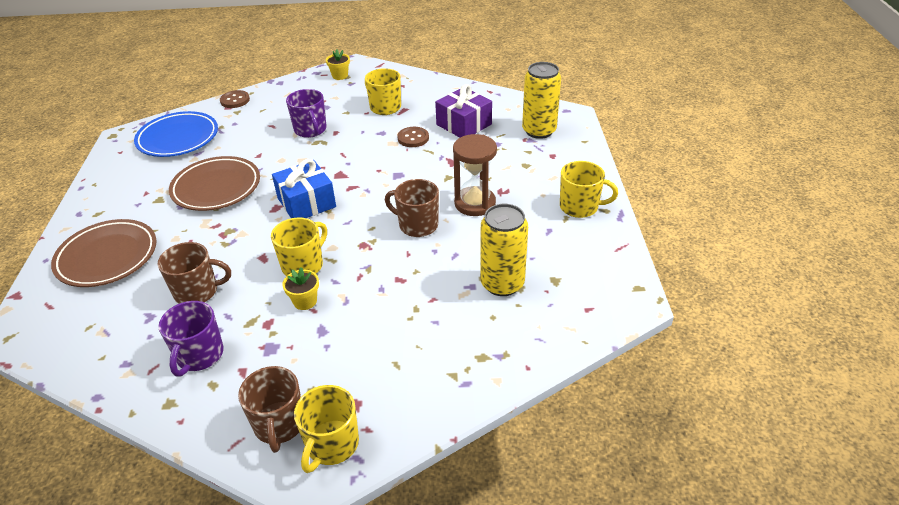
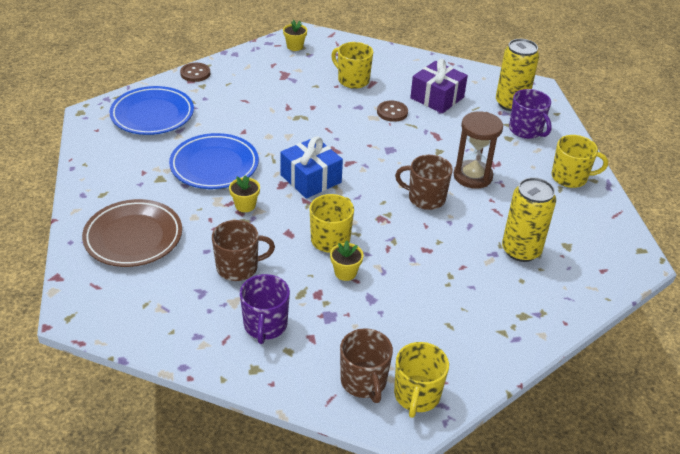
camera: 10 degrees left, 0 degrees up
(216, 188) = (214, 166): brown plate -> blue plate
(230, 228) = (245, 205): none -> yellow flower pot
(310, 130) = (286, 104): purple mug -> purple mug (526, 130)

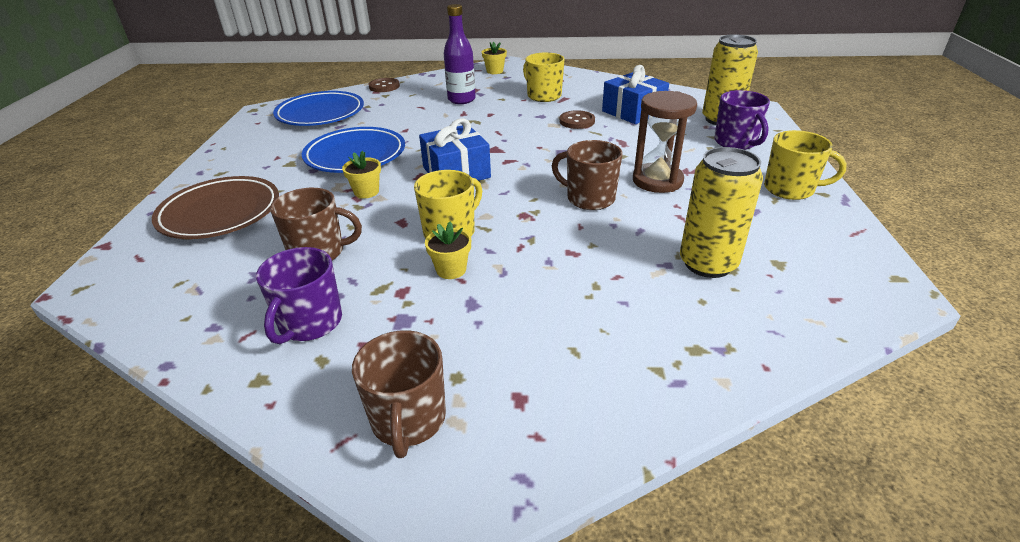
camera: 15 degrees right, 5 degrees down
(279, 89) = (461, 100): none -> purple bottle
(416, 395) = (484, 455): yellow mug -> none
(437, 98) = (633, 112): purple gift -> blue gift

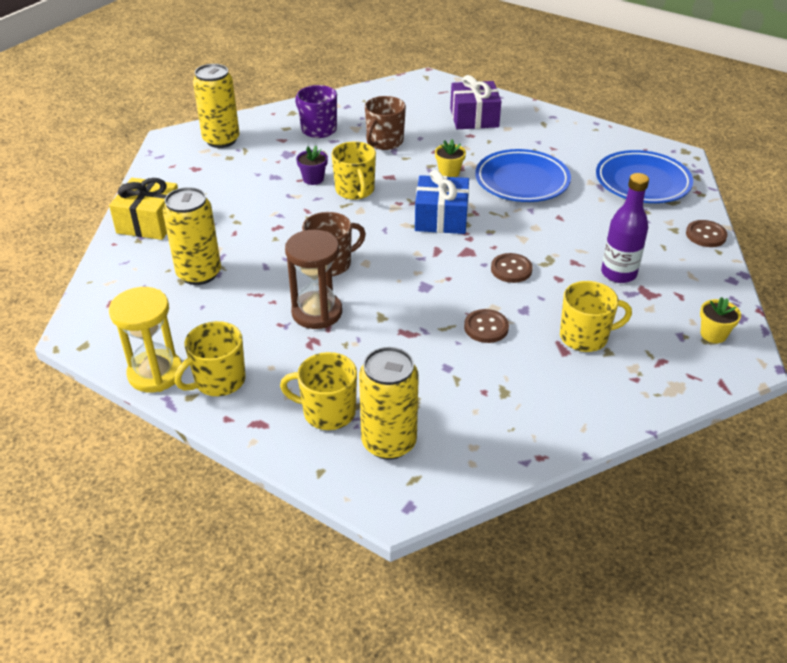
camera: 120 degrees right, 5 degrees up
(220, 213) = (474, 118): brown plate -> purple gift
(408, 420) = (221, 140): brown mug -> yellow can
(451, 270) = (313, 179): yellow flower pot -> purple flower pot
(499, 129) = (511, 269): none -> brown button
(633, 112) = (475, 383): blue gift -> none
(688, 361) = (149, 222): none -> yellow gift
(736, 142) = (328, 412): purple mug -> yellow mug
(840, 219) = (155, 373): none -> yellow hourglass

